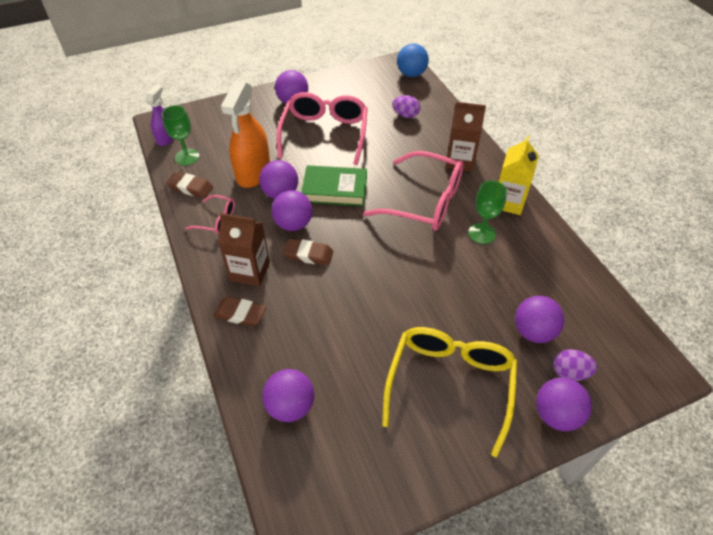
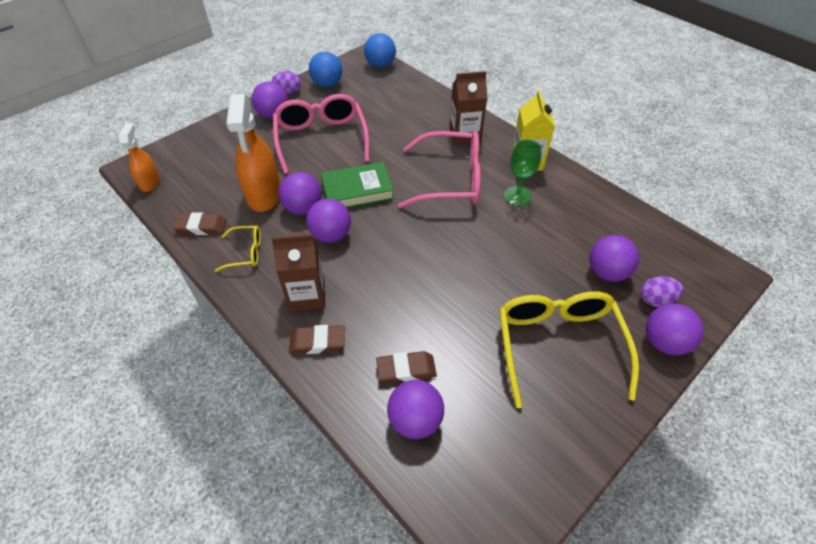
camera: 20 degrees left, 0 degrees up
(166, 138) = (150, 182): purple spray bottle -> orange spray bottle
(187, 157) = (182, 196): green goblet -> none
(216, 220) = (245, 252): pink glasses -> yellow glasses
(309, 254) = (361, 261): brown eraser -> brown eraser (406, 369)
(353, 82) = (327, 84): none -> blue ball
(405, 115) = (393, 104): purple egg -> purple egg (288, 91)

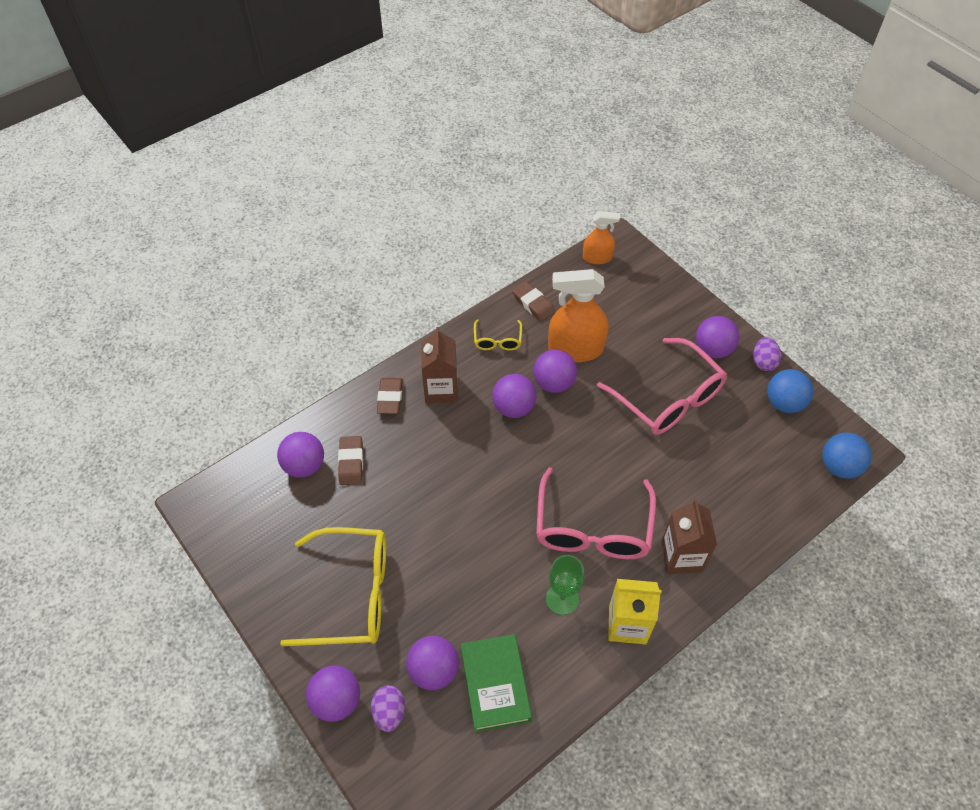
camera: 95 degrees right, 5 degrees up
(201, 227) = (533, 304): brown eraser -> brown eraser turned 45 degrees counterclockwise
(321, 139) = (668, 398): pink glasses -> pink glasses turned 60 degrees clockwise
(357, 191) = (578, 432): green book -> green book (495, 684)

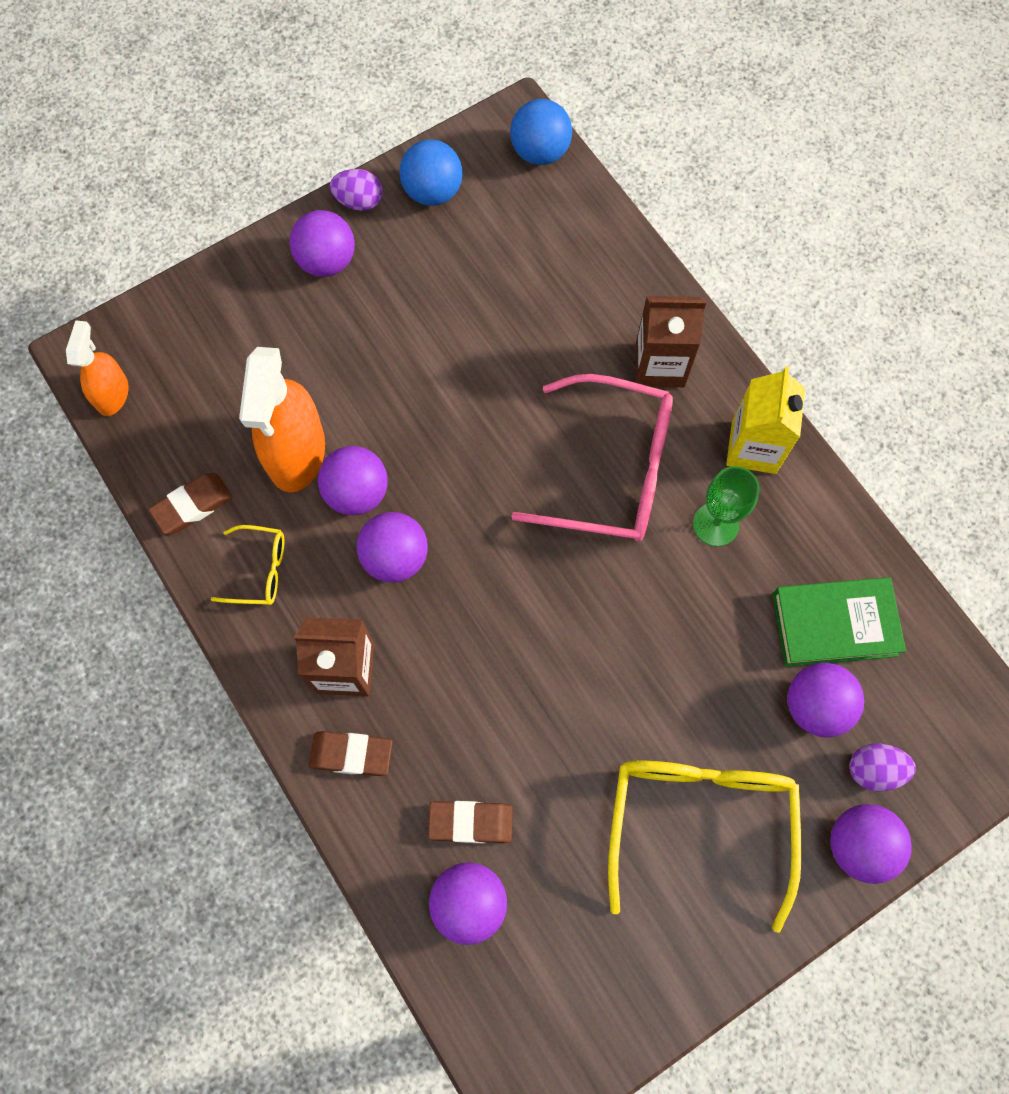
camera: 85 degrees left, 15 degrees up
(668, 398) = (405, 337): pink glasses -> none

